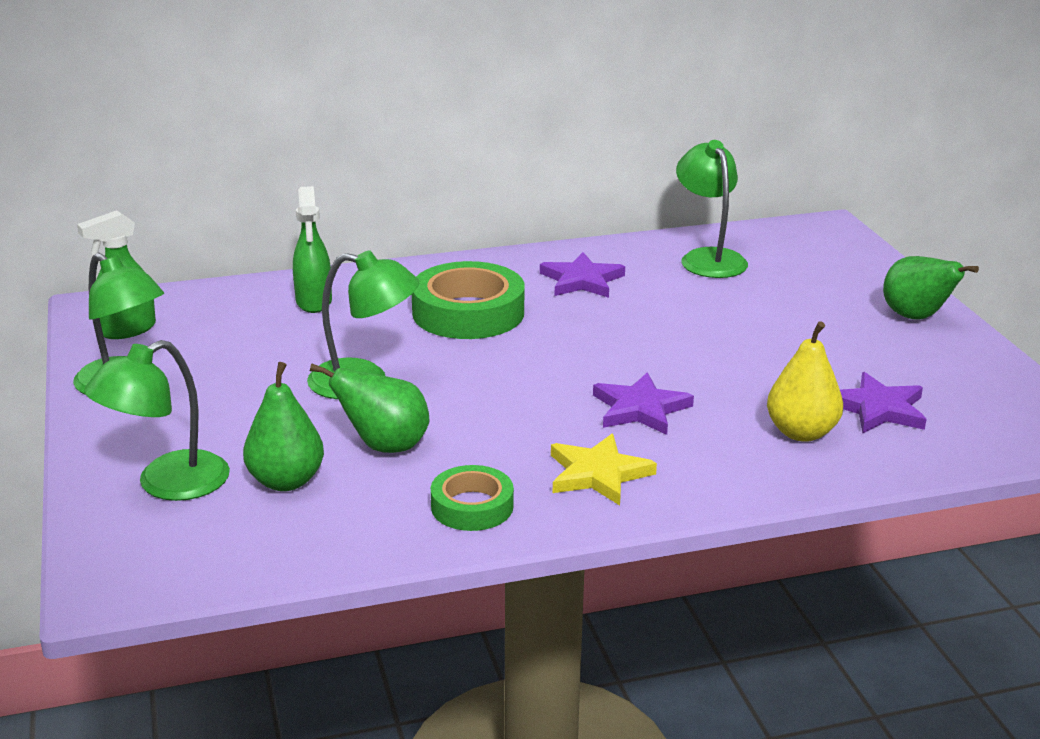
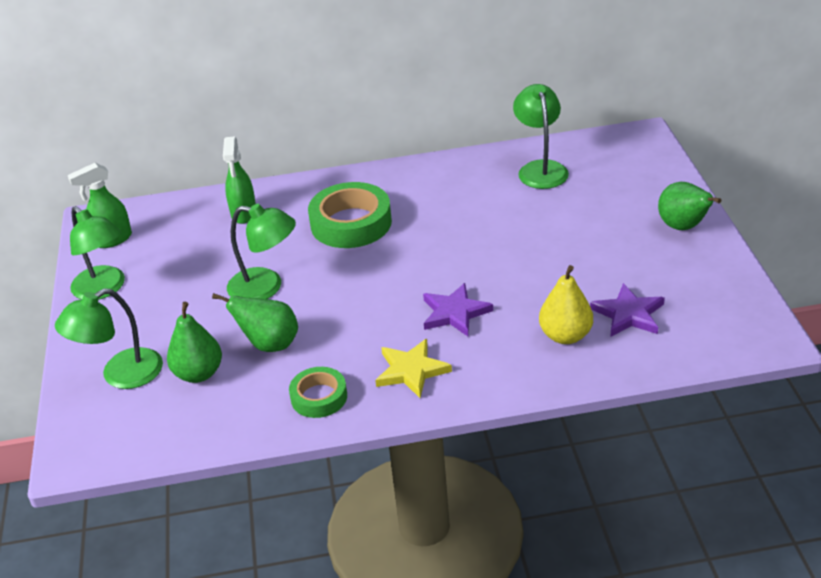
camera: 10 degrees right, 10 degrees up
(582, 280) = (440, 192): purple star -> none

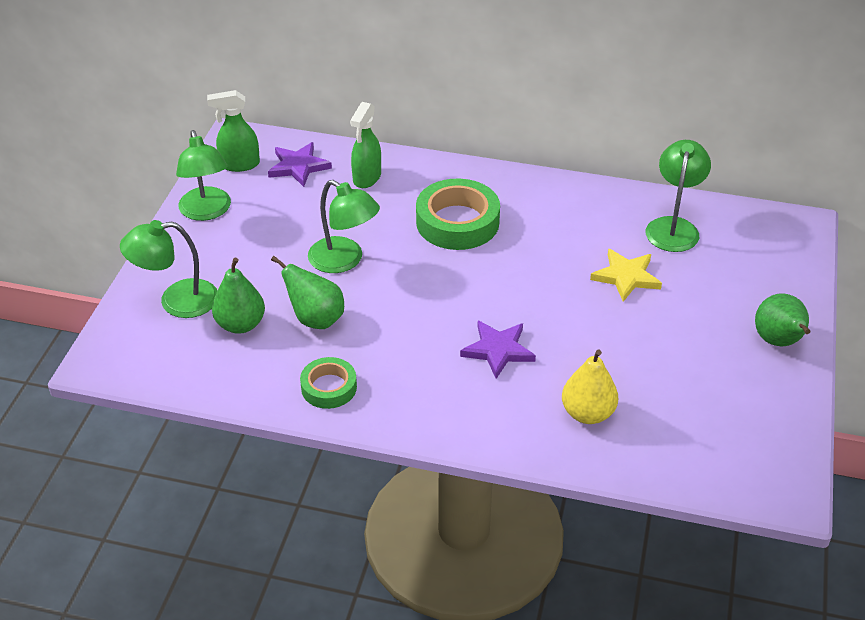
camera: 20 degrees right, 5 degrees up
(411, 370) = (424, 393): yellow star -> yellow star (626, 277)
(628, 314) = (663, 414): purple star -> purple star (298, 166)

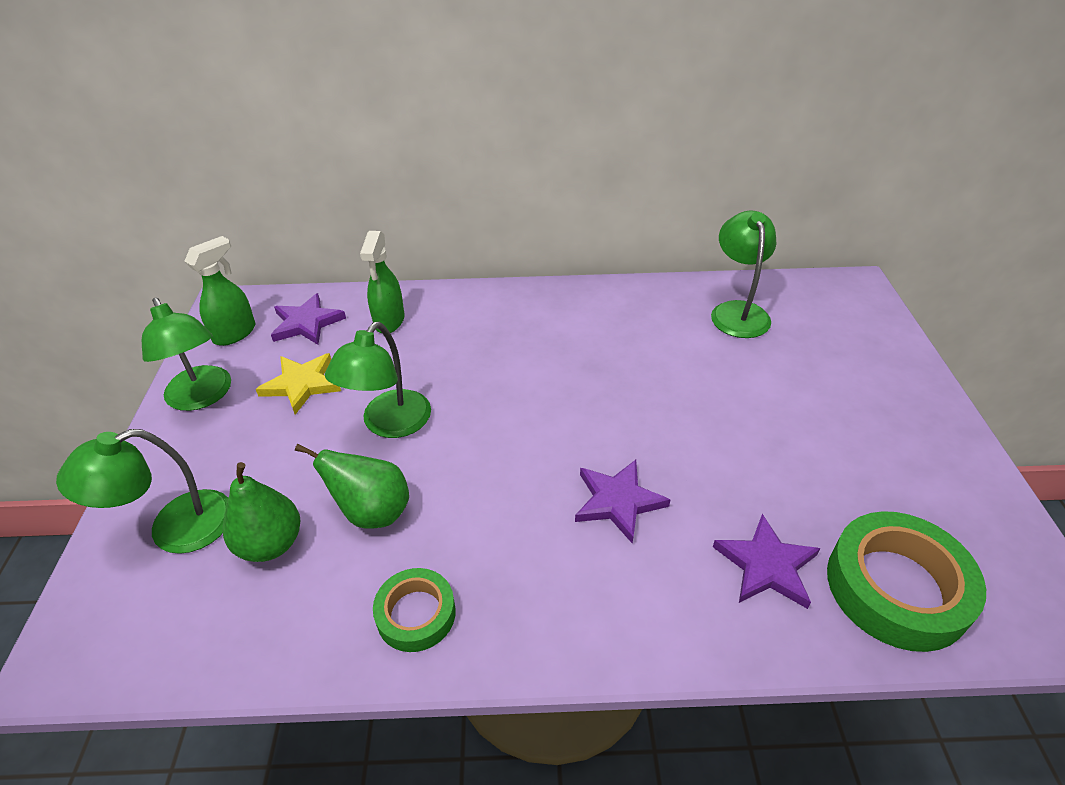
camera: 15 degrees left, 0 degrees up
(239, 164) = (235, 333): green spray bottle -> green spray bottle turned 150 degrees clockwise
(344, 261) = (389, 424): green lamp -> green lamp turned 90 degrees clockwise
(457, 222) = (508, 351): green tape -> green tape (896, 587)
(587, 413) = (766, 565): yellow pear -> purple star
(626, 277) = (719, 375): yellow star -> yellow star (302, 384)
(778, 342) = (920, 416): green pear -> none

